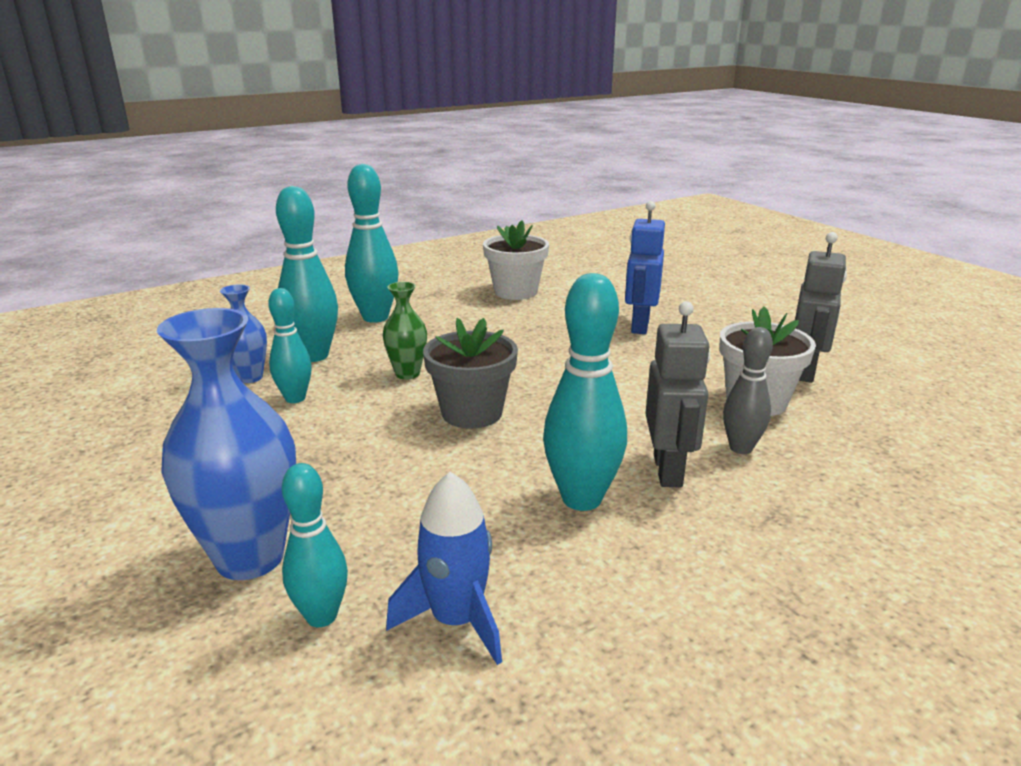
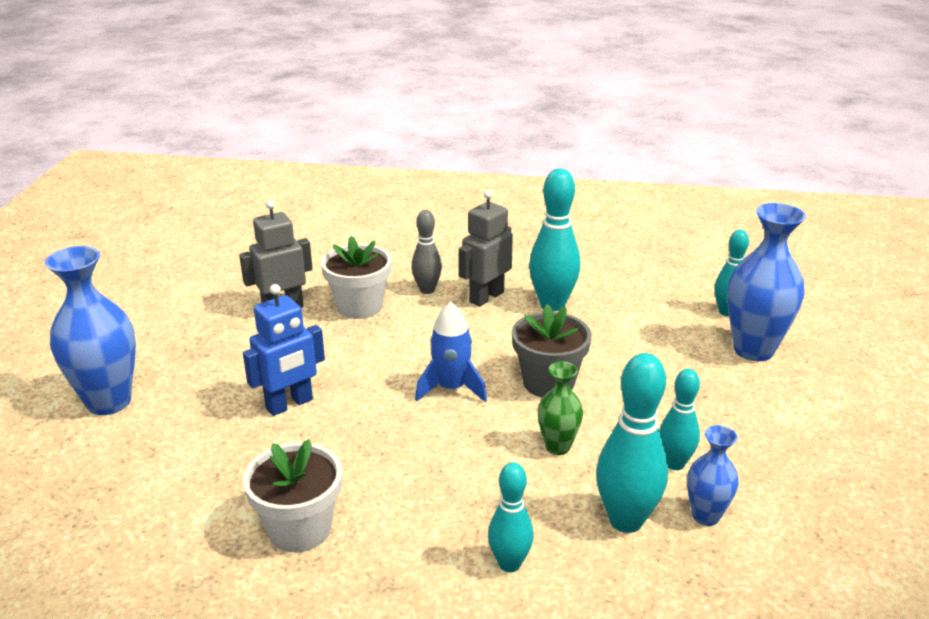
camera: 140 degrees left, 5 degrees up
(375, 317) = (509, 564): turquoise bowling pin -> turquoise bowling pin, size x0.62
(456, 620) = (667, 288): blue rocket -> blue rocket (451, 388)
(740, 290) = (108, 402): none -> blue vase

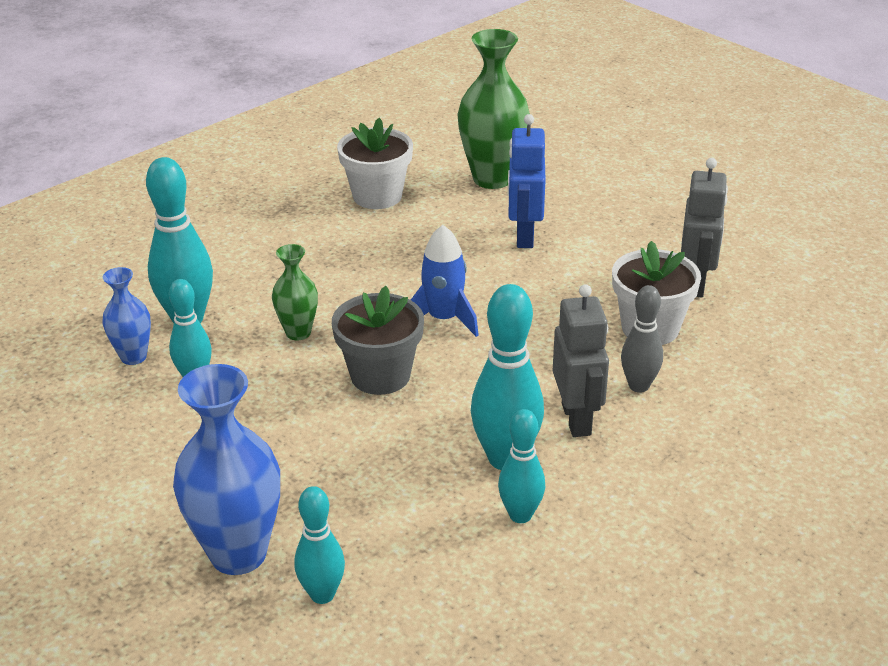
camera: 130 degrees right, 5 degrees up
(108, 402) = (625, 168): blue vase -> none
(195, 470) = (492, 179): none -> green vase
(509, 564) = (231, 254): turquoise bowling pin -> turquoise bowling pin (520, 515)

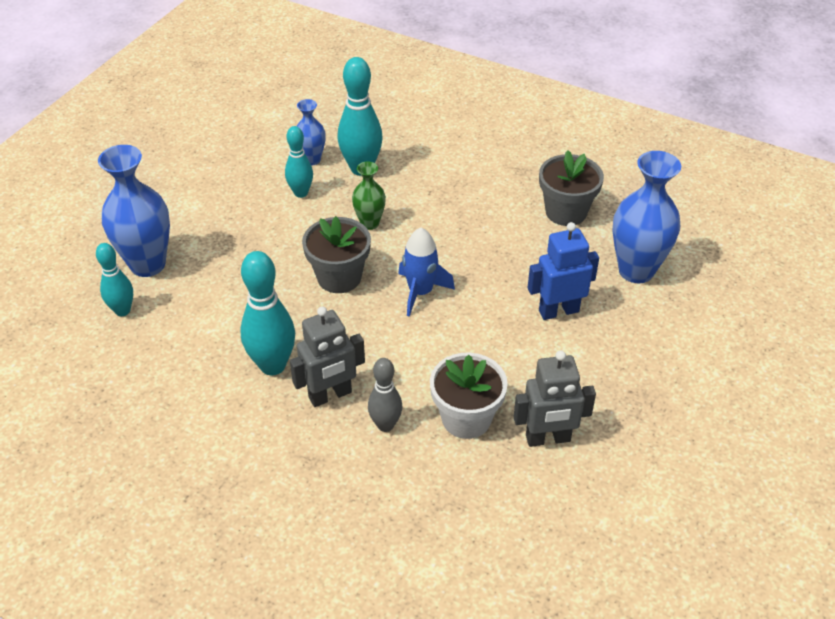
camera: 70 degrees right, 10 degrees up
(377, 196) = (566, 212): white flower pot -> grey flower pot
(492, 179) = (636, 270): green vase -> blue vase
(520, 515) = (217, 386): turquoise bowling pin -> none

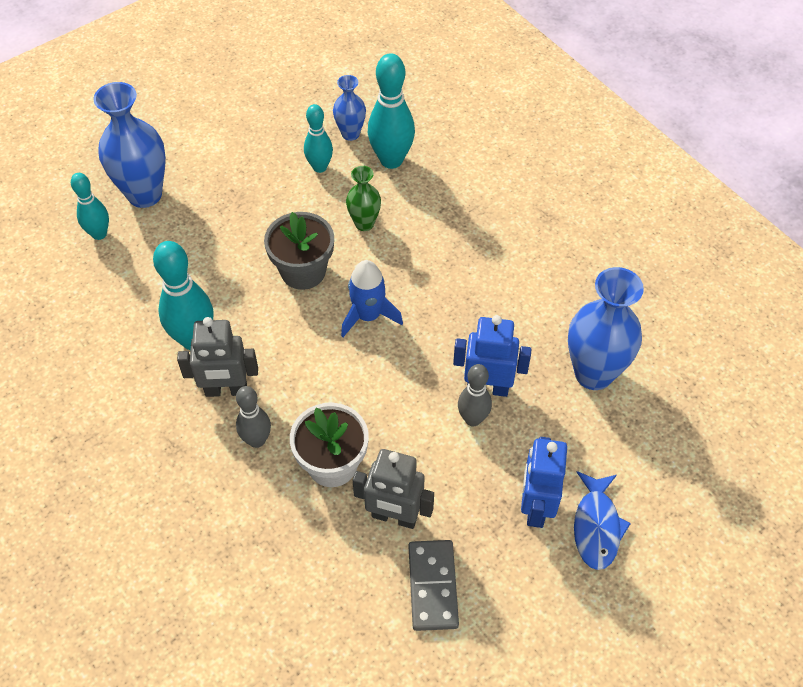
camera: 25 degrees right, 10 degrees up
(562, 339) = (473, 419): none -> grey bowling pin
(566, 212) = (563, 280): grey flower pot -> none
(617, 479) = (433, 586): none -> grey domino
(658, 385) = (535, 507): none -> blue robot
(716, 381) = (596, 527): none -> blue fish

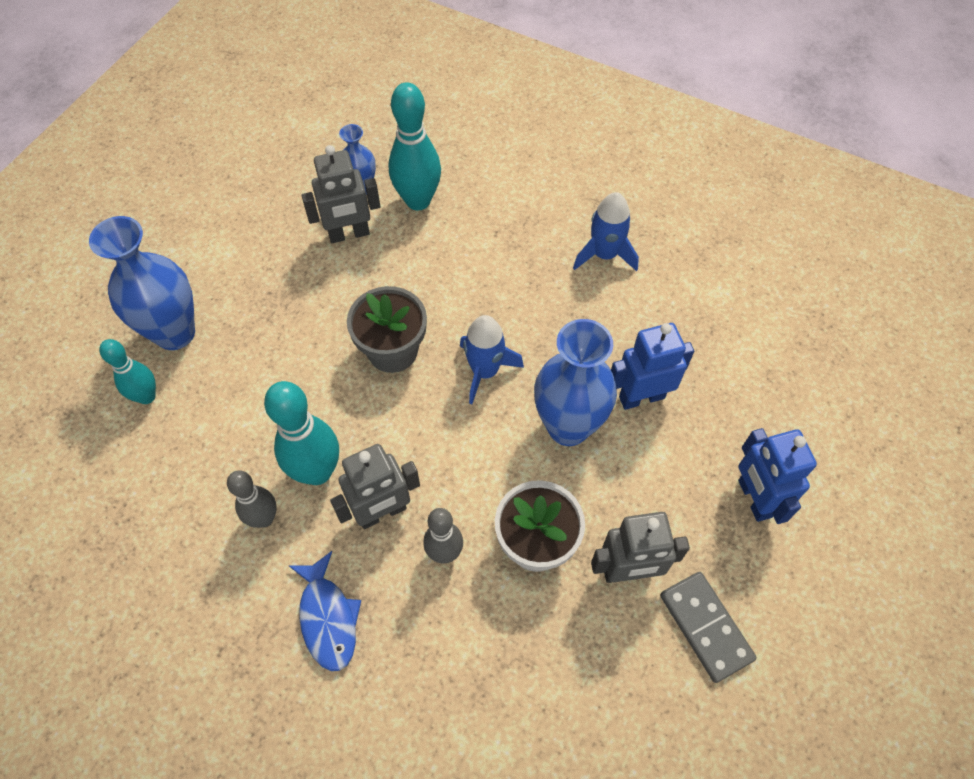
camera: 25 degrees left, 5 degrees up
(319, 167) = (349, 234): turquoise bowling pin -> grey robot
(364, 223) = (427, 276): green vase -> none
(473, 419) = (645, 435): grey bowling pin -> grey bowling pin (264, 518)
(525, 261) = (604, 254): none -> blue rocket
(593, 373) = (730, 341): blue vase -> blue vase (568, 427)
(596, 527) = (819, 493): blue fish -> blue fish (328, 618)

